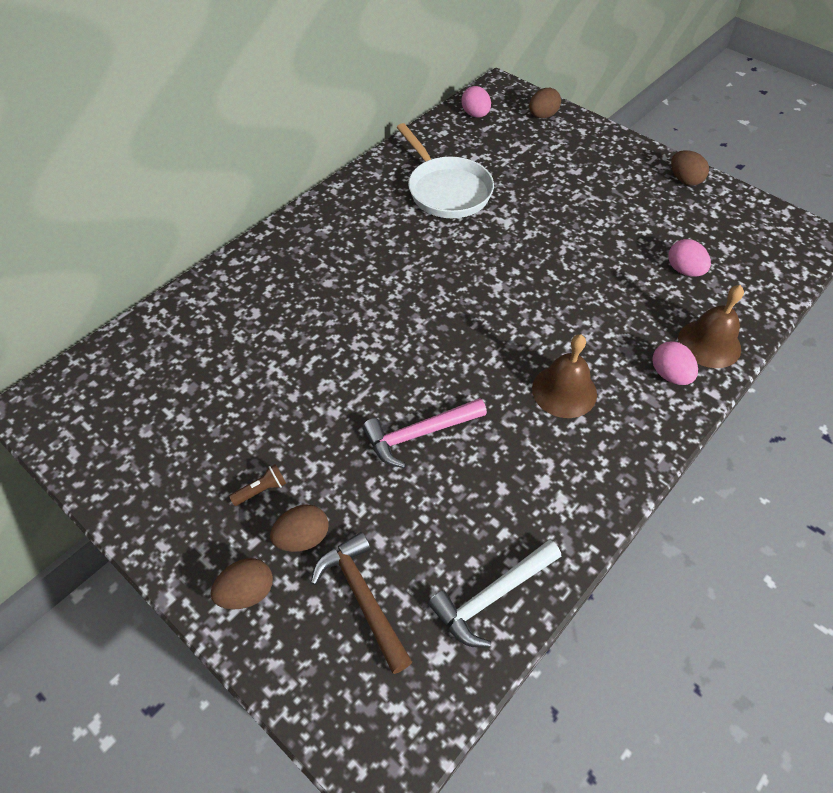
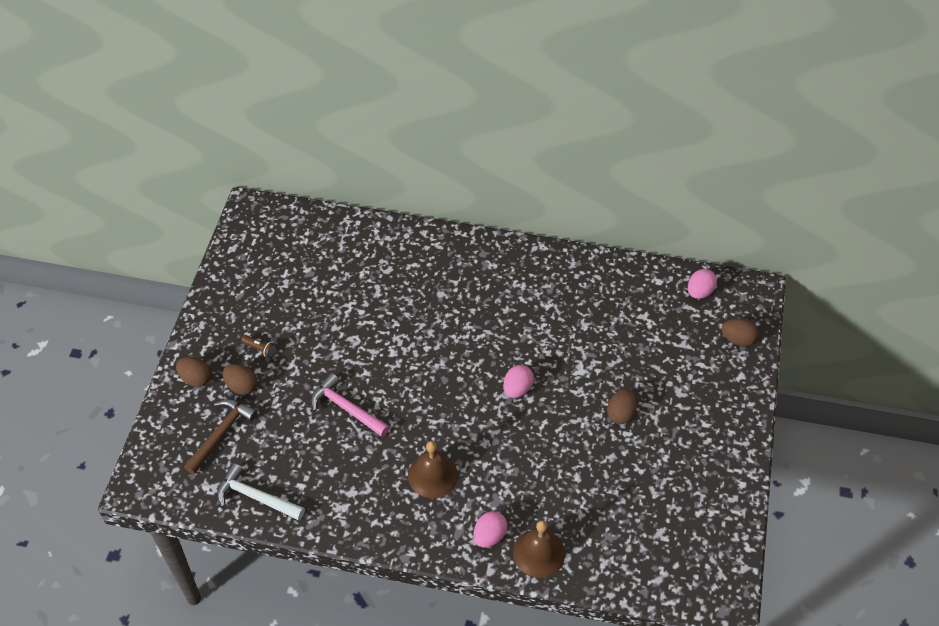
camera: 60 degrees right, 0 degrees up
(446, 190) = (587, 316): white pan -> none
(684, 180) = (729, 476): brown egg -> brown egg (621, 413)
(684, 270) = (610, 511): pink egg -> pink egg (517, 389)

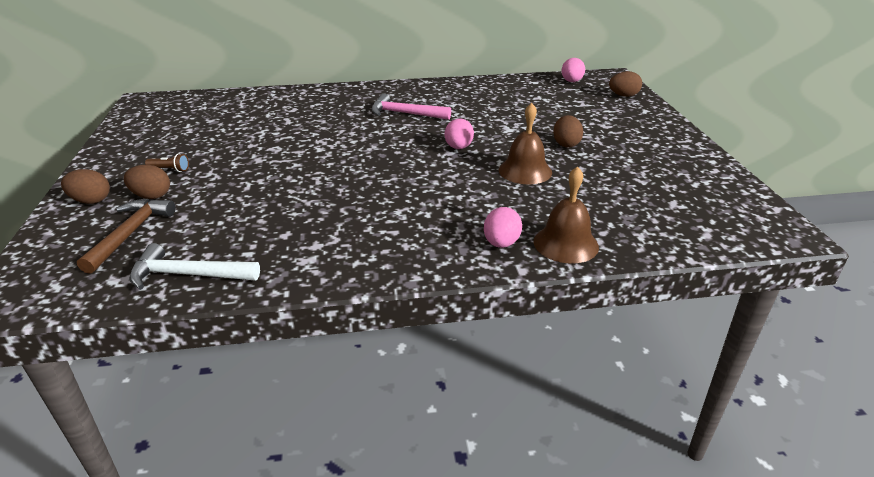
camera: 20 degrees left, 20 degrees down
(346, 408) = (284, 189): pink hammer -> pink hammer (405, 113)
(432, 475) = (407, 214): brown bell -> brown bell (525, 171)

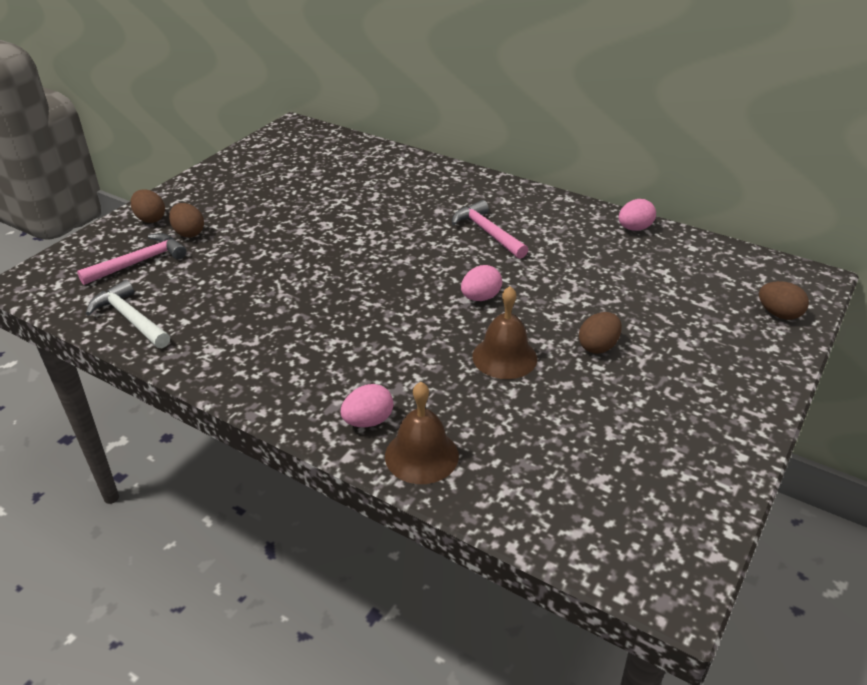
camera: 40 degrees right, 5 degrees up
(130, 234) = (139, 262): brown hammer -> pink hammer
(170, 170) = (228, 212): brown flashlight -> none
(571, 81) = (741, 265): pink egg -> pink egg (634, 228)

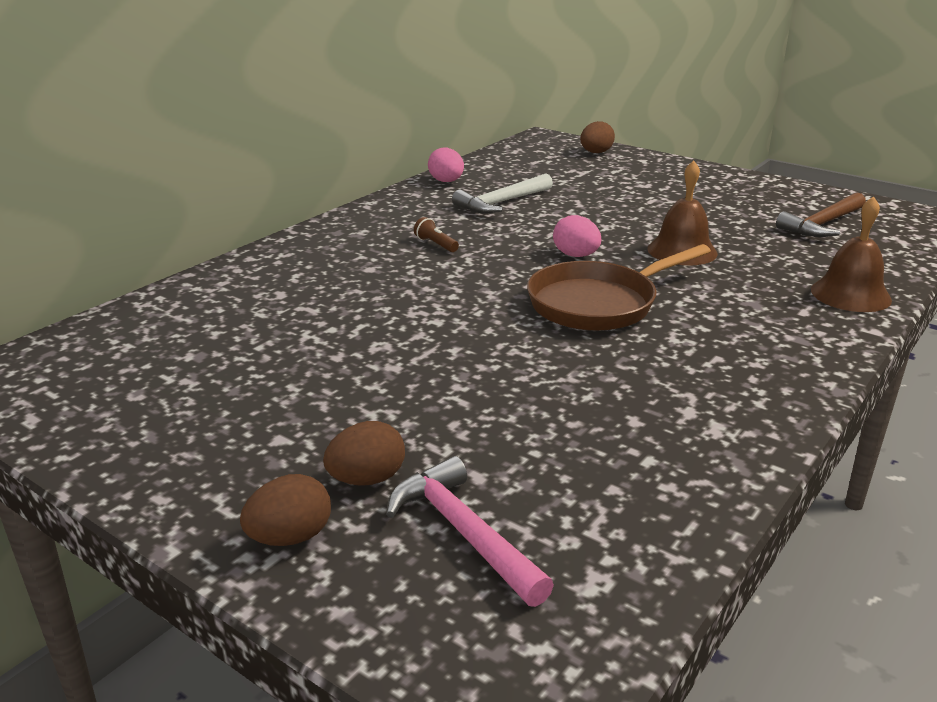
camera: 85 degrees left, 10 degrees down
(130, 319) = (652, 520): white hammer -> white hammer (502, 202)
(368, 421) = (814, 319): pink egg -> none
(390, 307) = (599, 303): none -> brown pan
(487, 232) = (436, 244): pink hammer -> brown flashlight
(598, 346) = (655, 213): brown egg -> none
(609, 469) = (822, 224): none -> brown hammer

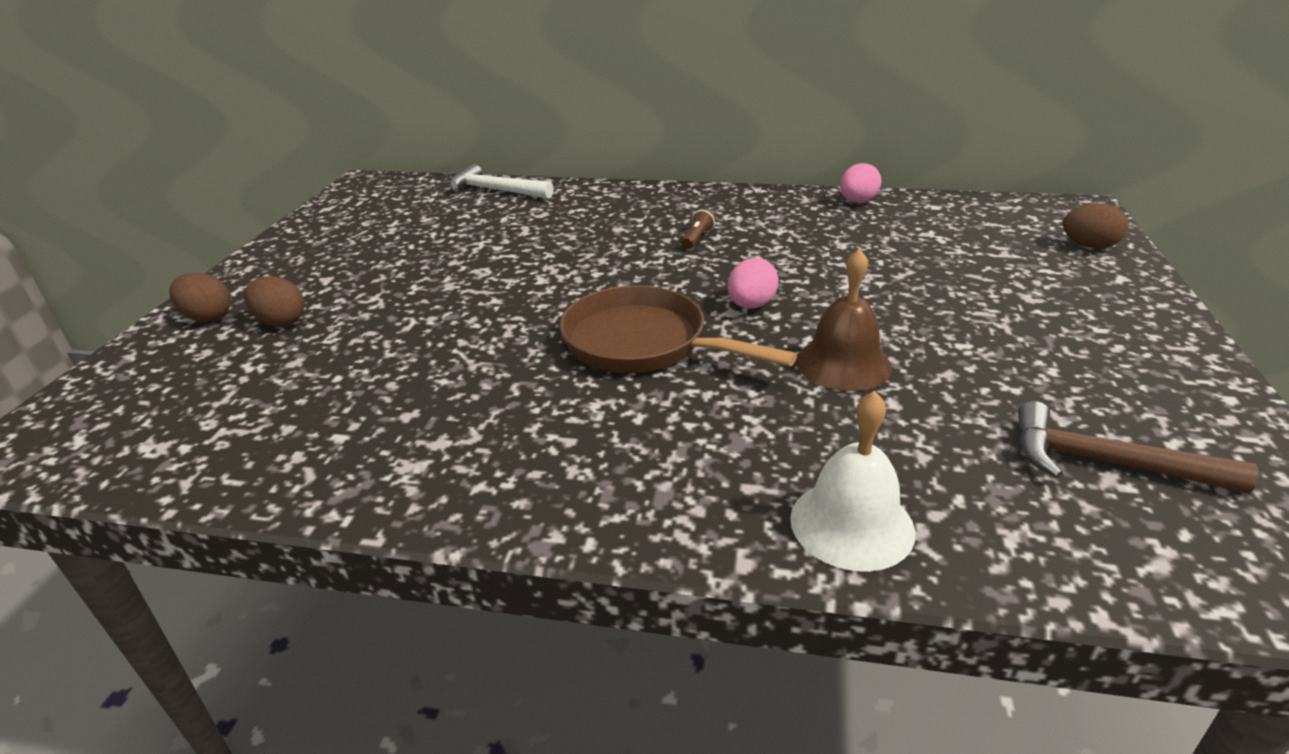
camera: 65 degrees right, 5 degrees up
(464, 533) = (216, 376): pink hammer -> none
(502, 202) = (841, 238): white hammer -> white hammer (496, 190)
(850, 294) = (852, 524): brown bell -> white bell

